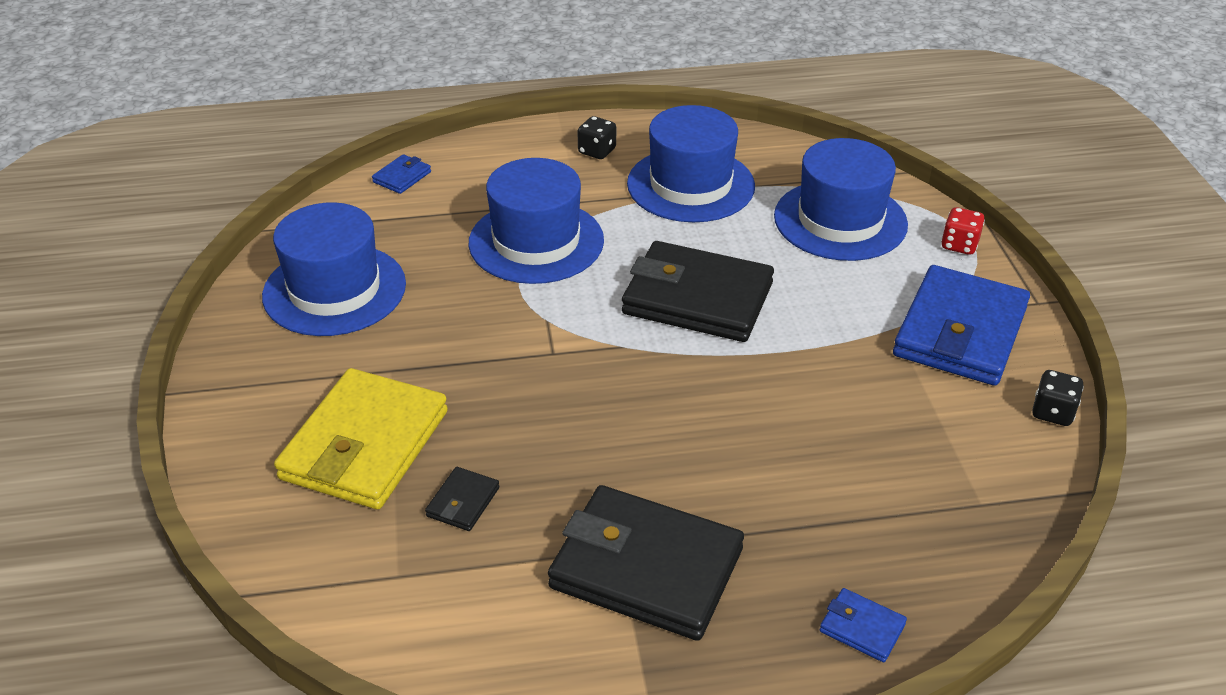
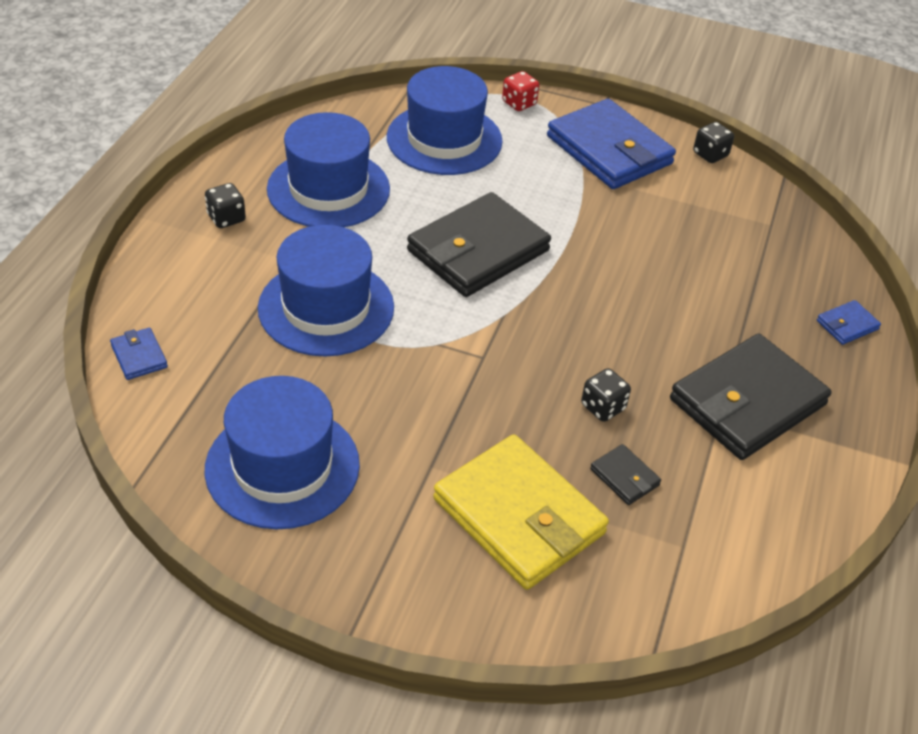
camera: 65 degrees left, 5 degrees up
(548, 456) = (603, 407): none -> black dice

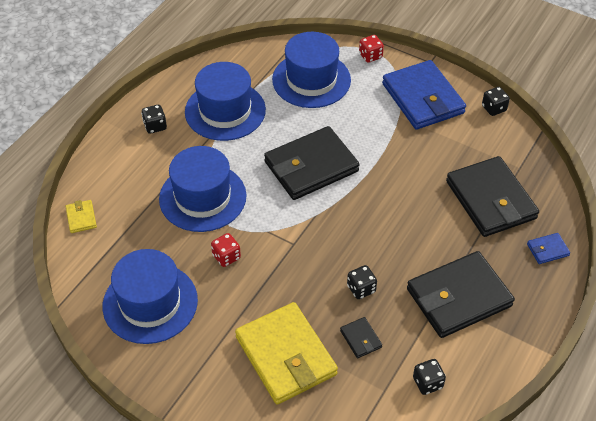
camera: 15 degrees right, 5 degrees up
(139, 356) = (81, 218): blue wallet -> yellow wallet
(386, 386) = (226, 257): none -> red dice
(743, 526) = (427, 383): none -> black dice
(746, 269) = (490, 200): none -> black wallet

